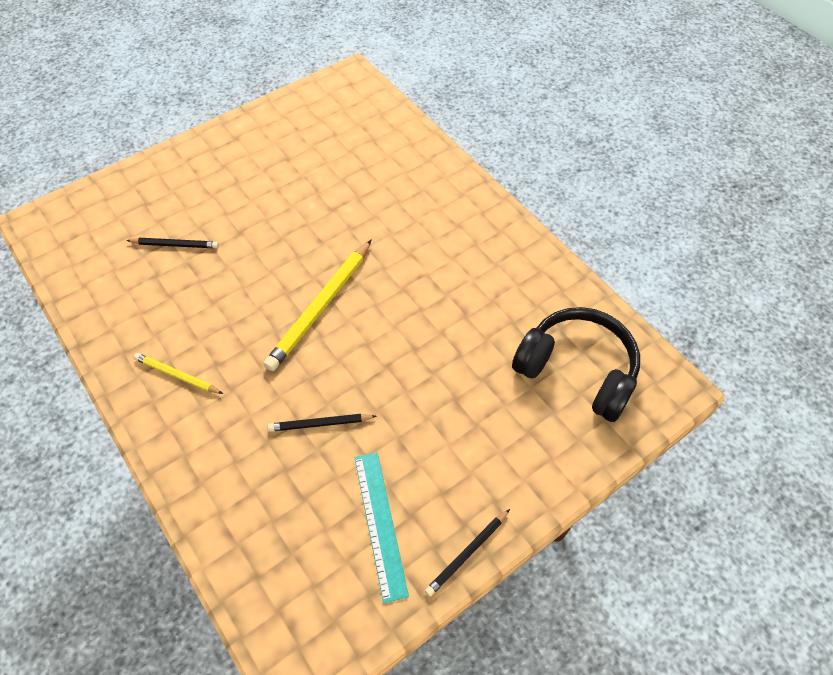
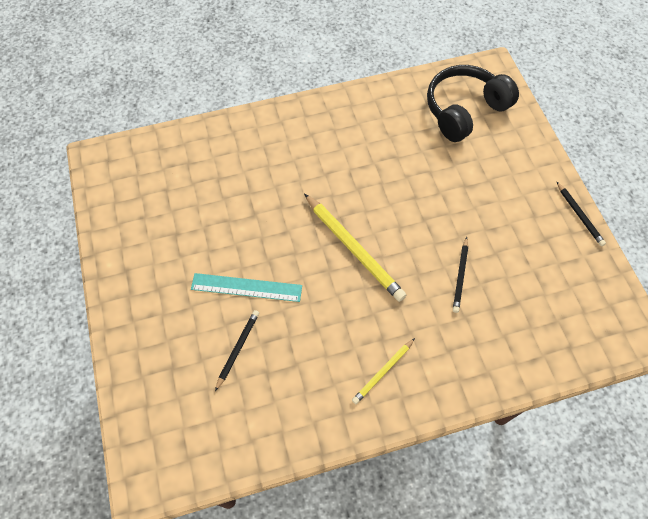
camera: 70 degrees left, 5 degrees up
(380, 523) = (548, 259): turquoise ruler -> turquoise ruler (246, 287)

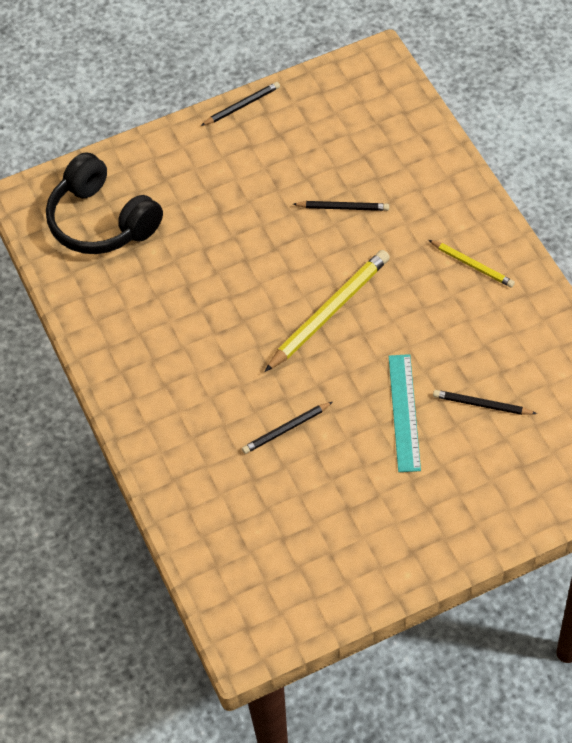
camera: 95 degrees left, 5 degrees down
(253, 204) = (286, 429): none -> black pencil

